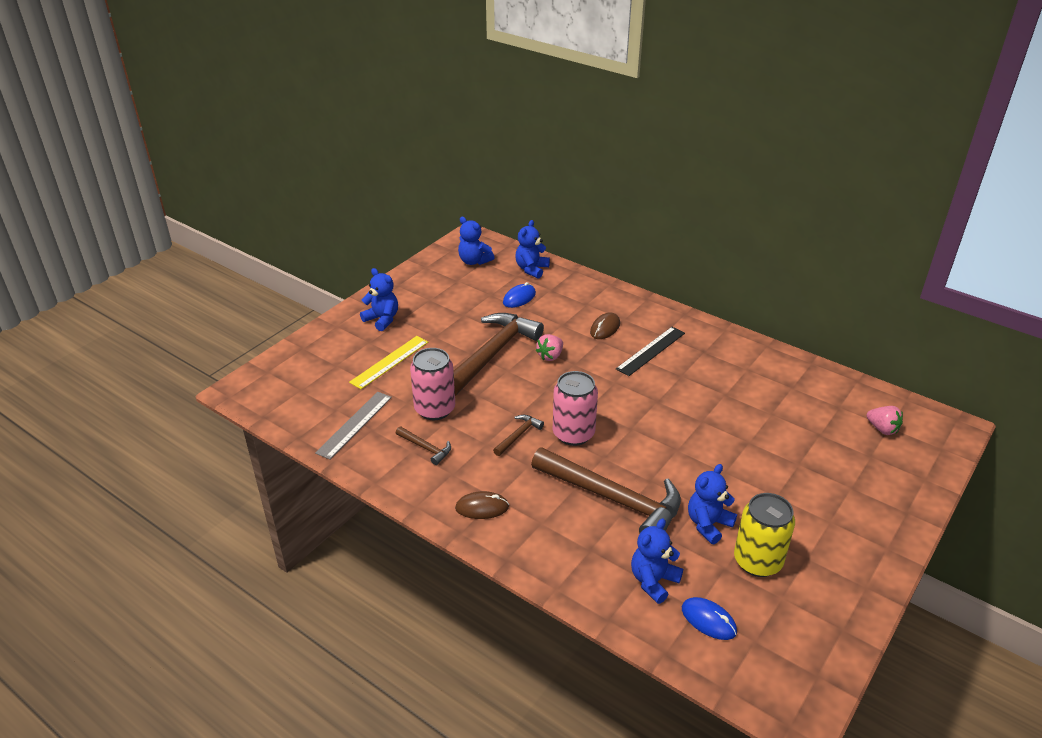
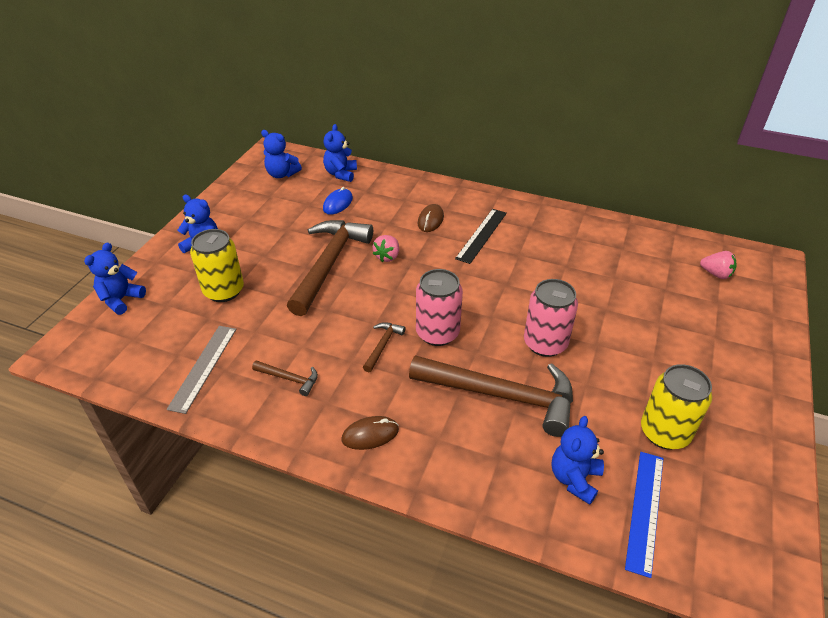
camera: 15 degrees left, 5 degrees up
(390, 362) = (224, 291): yellow ruler -> yellow can
(435, 409) = (286, 334): pink can -> pink can (545, 343)
(708, 524) = (603, 403): blue teddy bear -> blue teddy bear (121, 299)
(708, 620) = (645, 510): blue mouse -> blue ruler

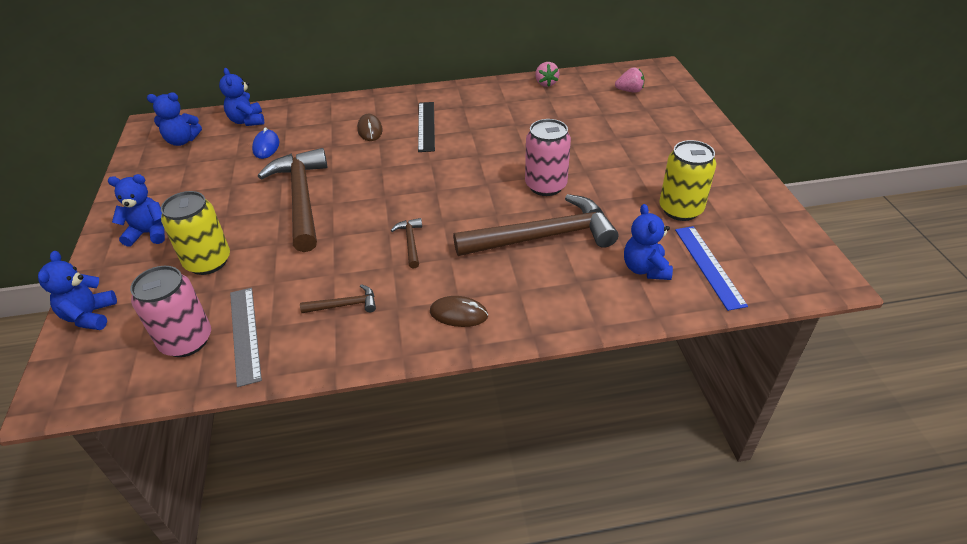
camera: 30 degrees left, 0 degrees up
(370, 434) = (458, 314): brown mouse -> brown mouse turned 60 degrees clockwise
(387, 256) = (354, 172): pink strawberry -> pink strawberry (546, 83)
(437, 333) = (451, 213): pink can -> pink can (186, 341)

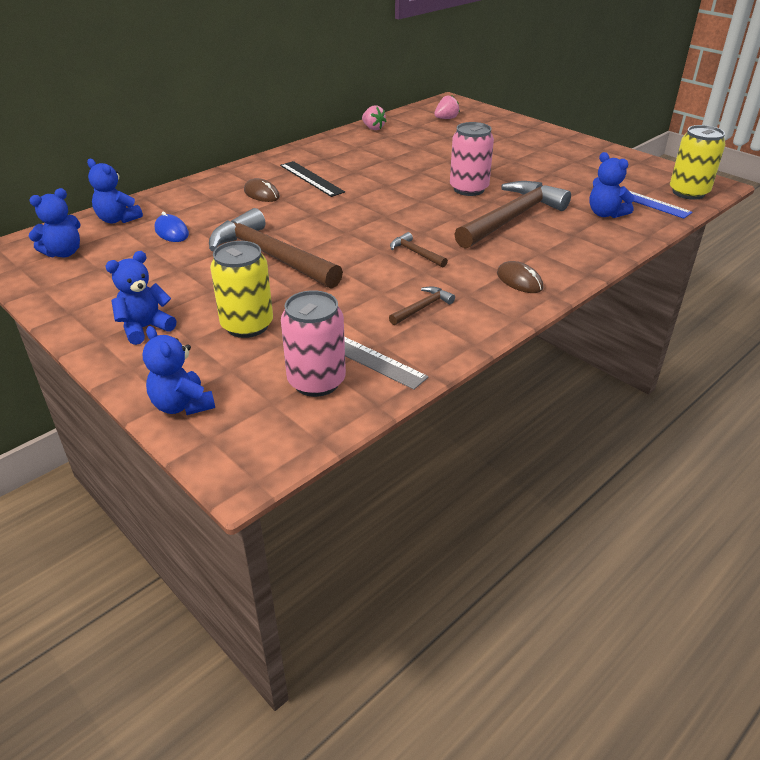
camera: 35 degrees left, 5 degrees down
(458, 314) = (519, 281): brown mouse -> brown mouse turned 75 degrees clockwise
(680, 209) = (581, 176): yellow can -> yellow can (688, 192)

